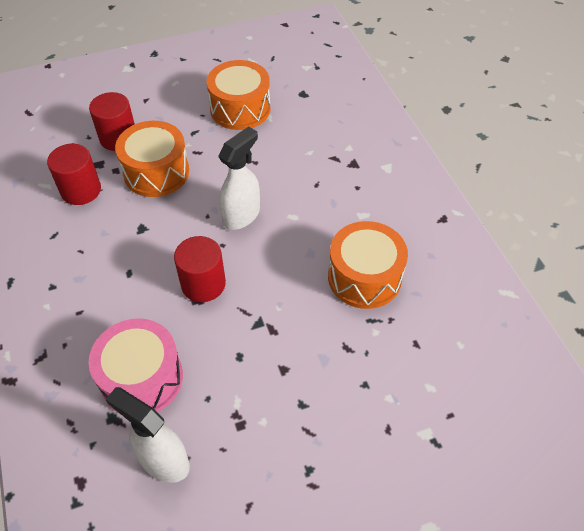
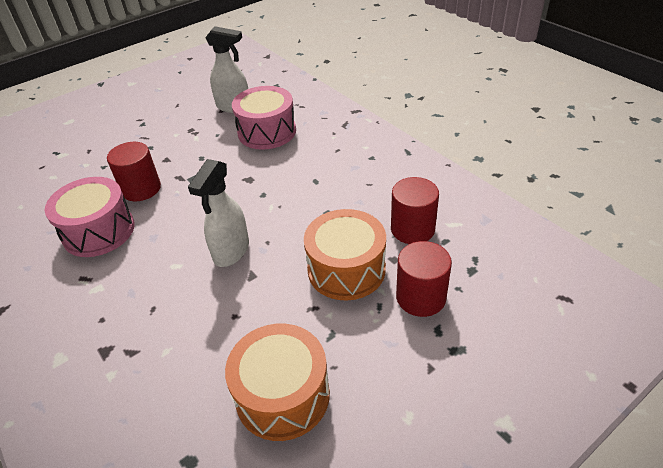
camera: 165 degrees right, 10 degrees down
(203, 284) = (247, 190): red cylinder -> red cylinder (141, 189)
(364, 277) = (99, 231): orange drum -> pink drum

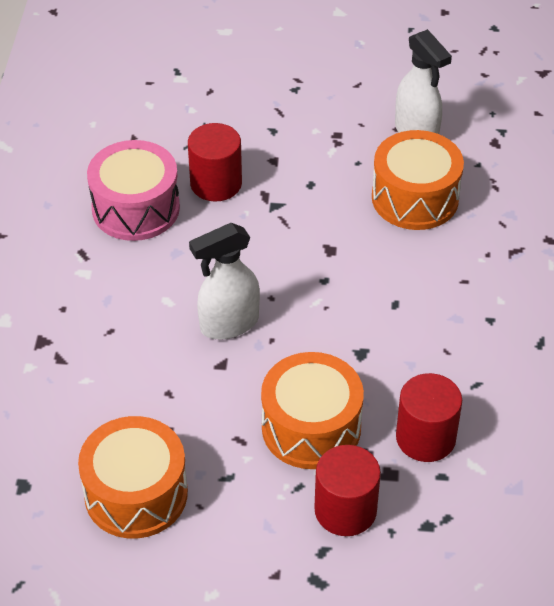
camera: 40 degrees right, 5 degrees up
(267, 132) = (415, 198): pink drum -> orange drum

